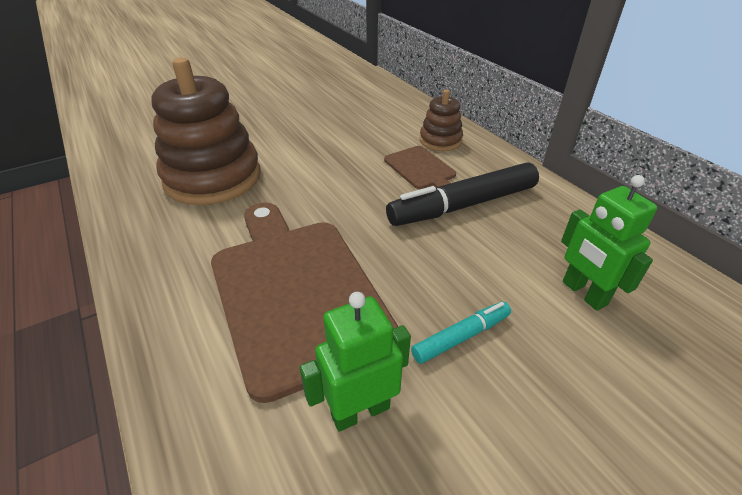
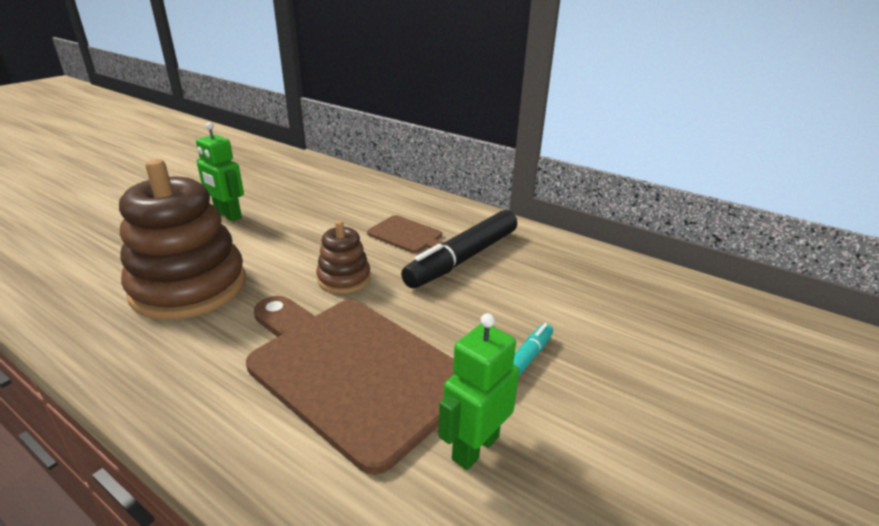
camera: 25 degrees left, 10 degrees down
(440, 141) = (410, 208): brown stacking toy -> brown stacking toy (344, 279)
(583, 293) = (595, 303): green robot -> green robot (228, 215)

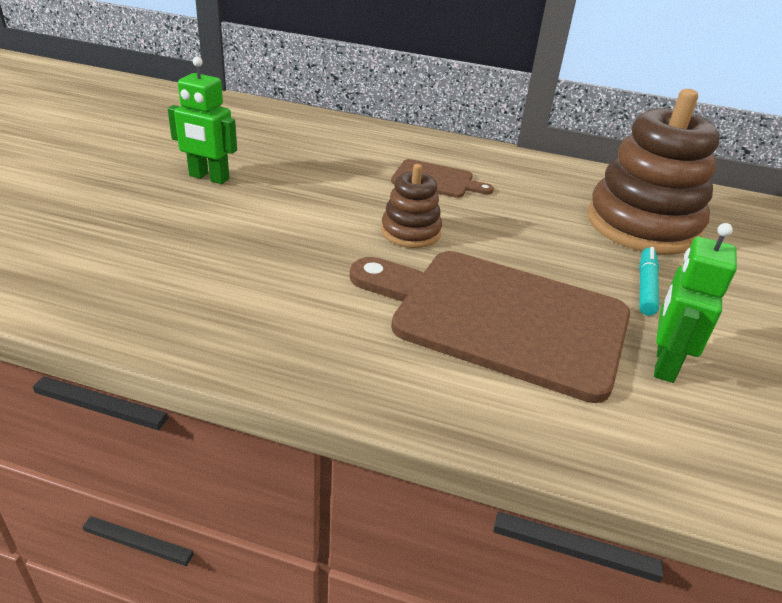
camera: 20 degrees left, 5 degrees up
(189, 287) = (245, 263): brown stacking toy -> brown stacking toy (642, 225)
(462, 258) = (511, 197): black marker -> none

